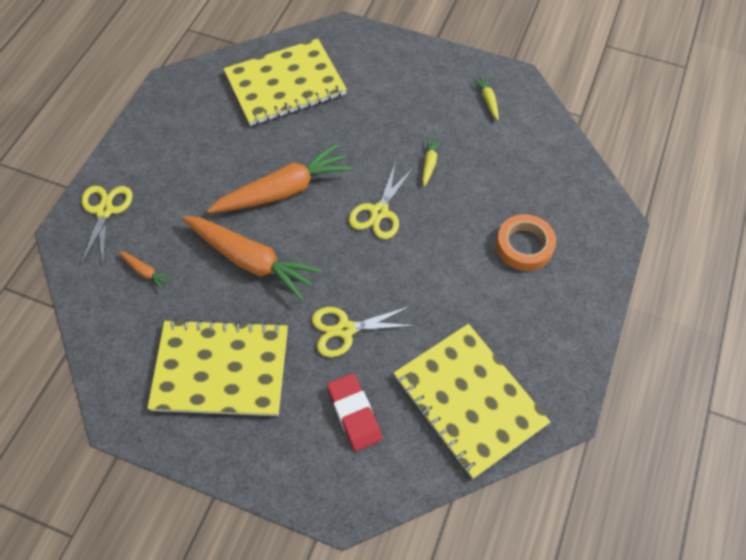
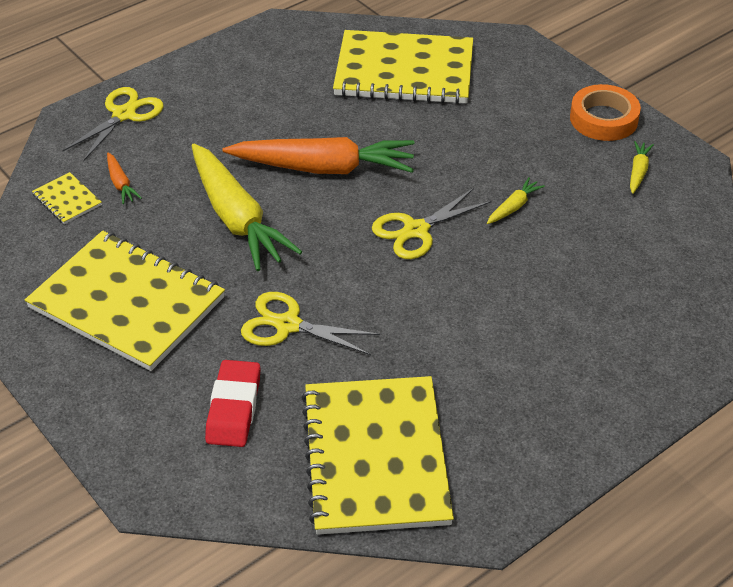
camera: 30 degrees right, 15 degrees down
(114, 305) = (67, 200): none -> yellow notebook
(251, 261) = (236, 218): orange carrot -> yellow carrot
(524, 246) = (567, 334): orange tape -> orange tape (603, 119)

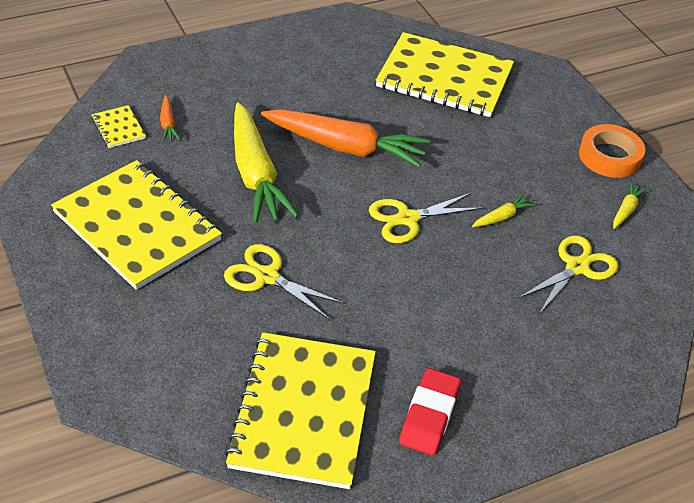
camera: 10 degrees right, 0 degrees up
(124, 114) = (191, 66): yellow scissors -> yellow scissors (577, 267)
(234, 408) = (195, 338): red eraser -> red eraser (429, 415)

